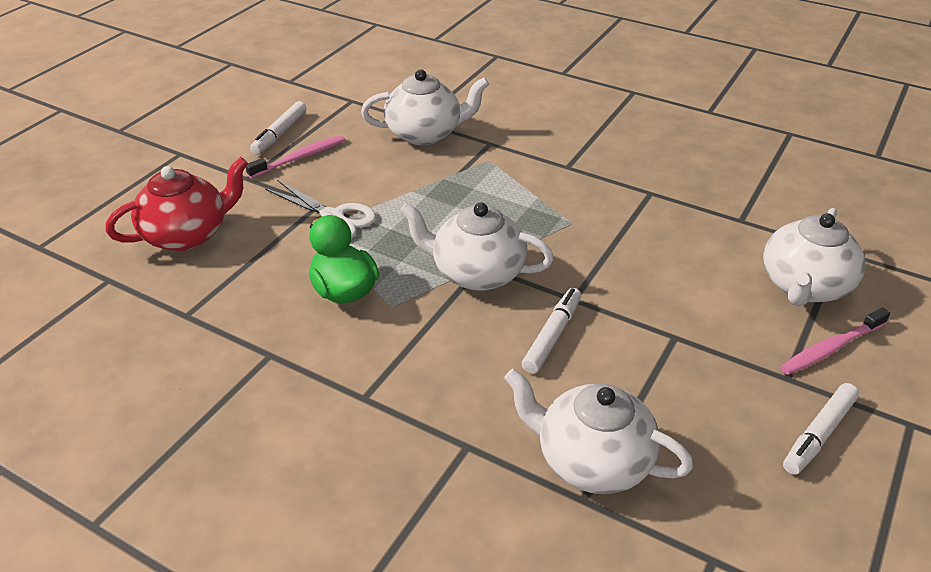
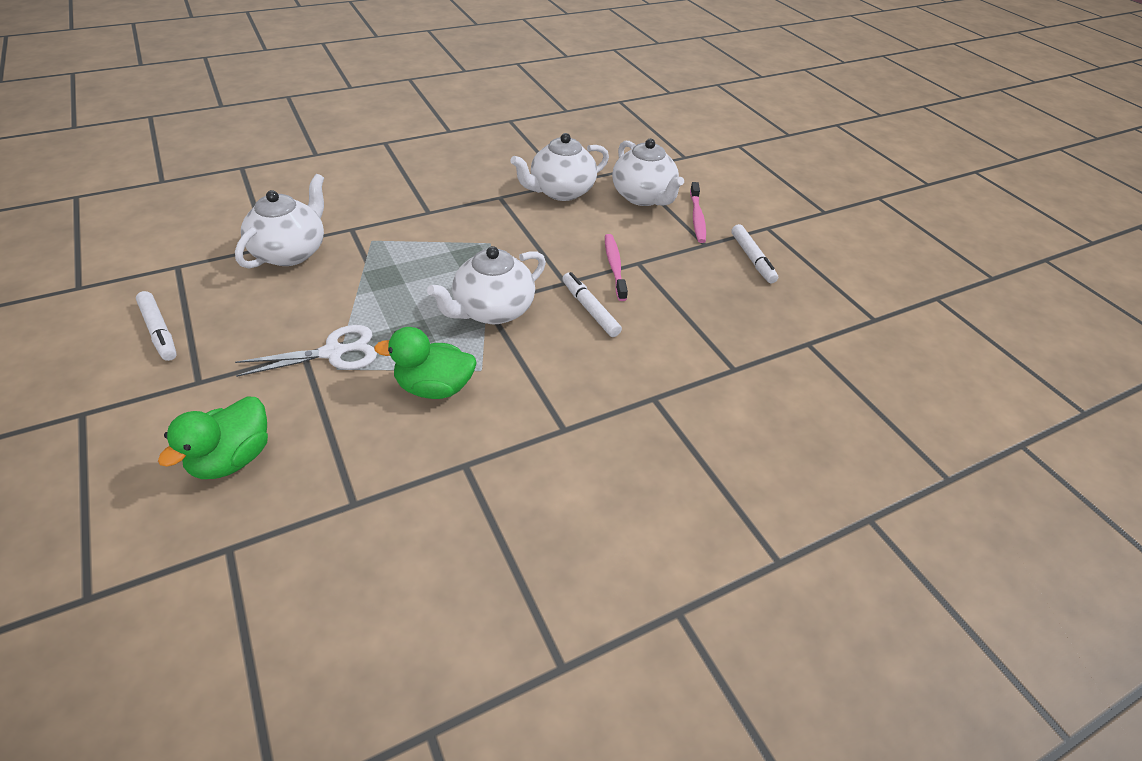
camera: 60 degrees left, 5 degrees up
(187, 234) = (232, 458): red teapot -> green duck
(300, 158) = (217, 335): pink toothbrush -> pink toothbrush (614, 267)
(591, 461) = (708, 350): white teapot -> white teapot (560, 191)

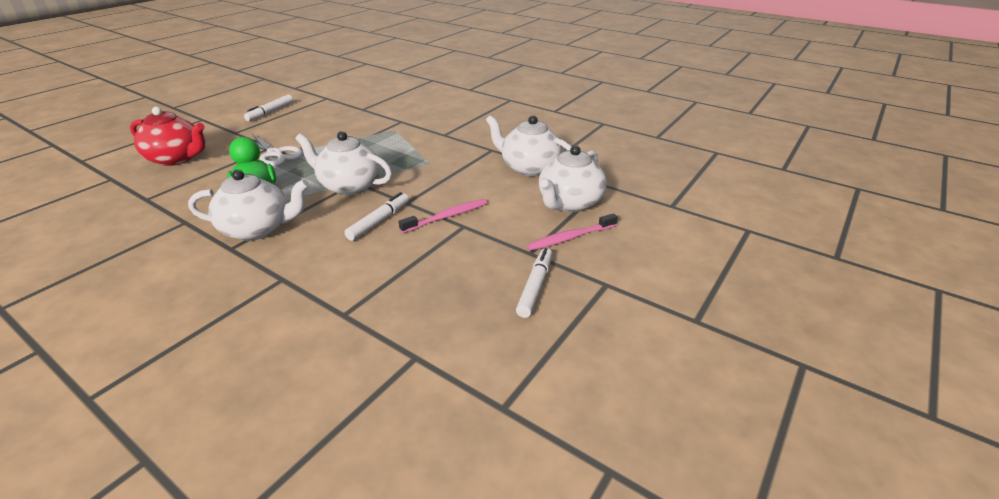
camera: 65 degrees right, 10 degrees down
(232, 458) = (177, 158): green duck -> red teapot
(291, 252) = (362, 115): white teapot -> white teapot (258, 229)
(752, 259) = (535, 286): white marker -> white marker turned 150 degrees clockwise

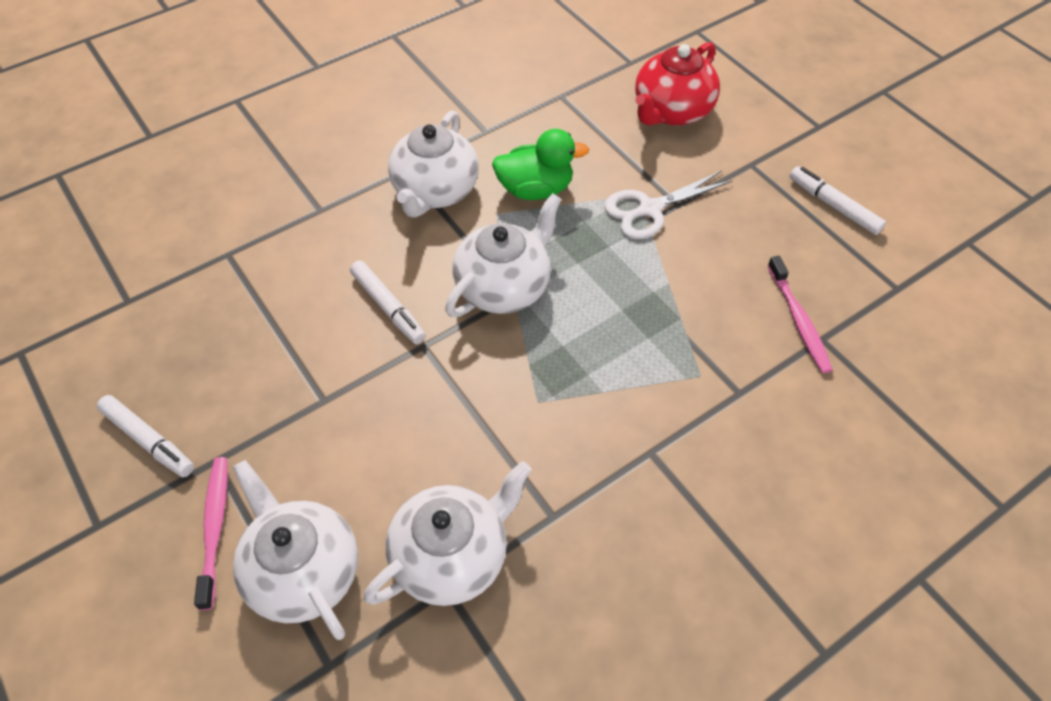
camera: 110 degrees right, 20 degrees up
(447, 217) = (357, 386): pink toothbrush -> pink toothbrush (799, 320)

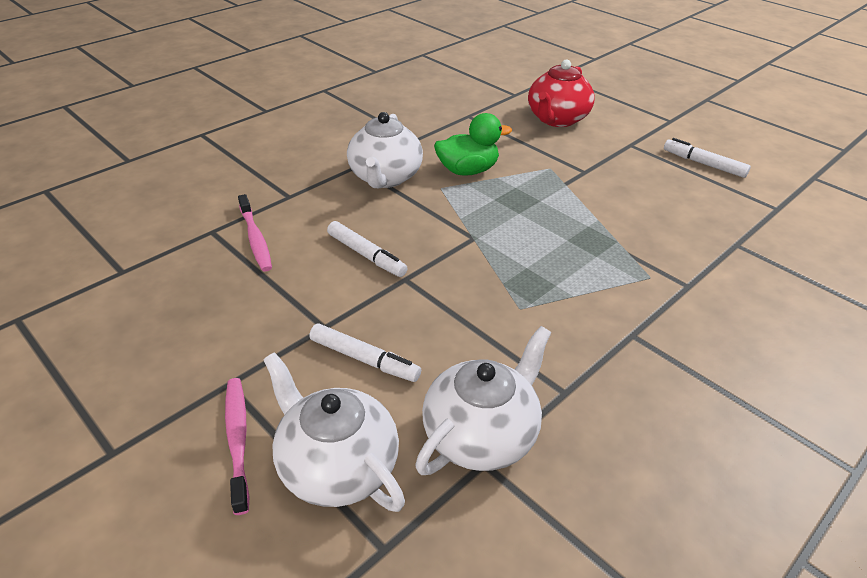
camera: 10 degrees left, 15 degrees down
(149, 440) = (157, 375): white marker -> white marker (364, 359)
(504, 286) = (463, 233): white teapot -> none
(650, 209) = (564, 176): white scissors -> none
(799, 320) = (712, 234): pink toothbrush -> pink toothbrush (255, 239)

